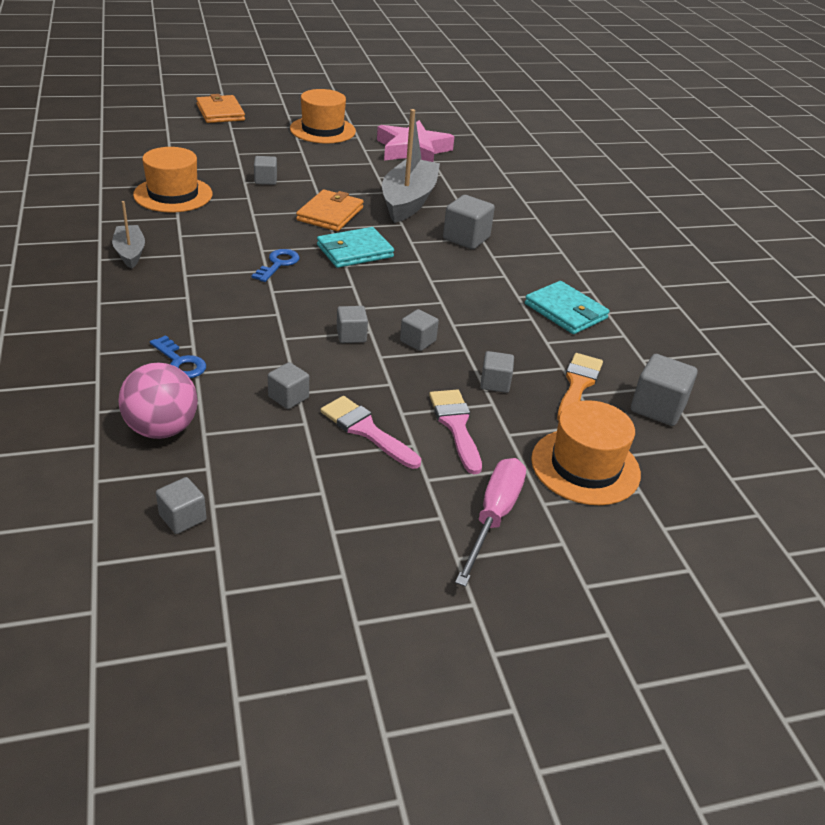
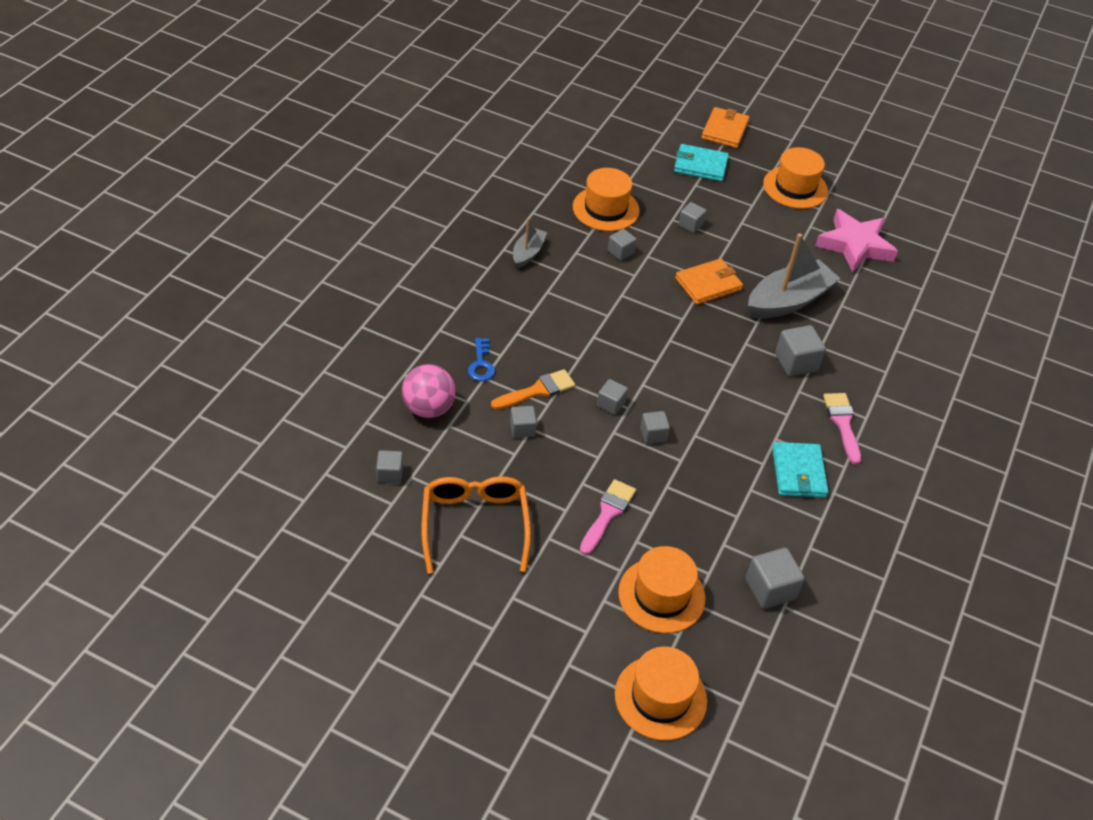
camera: 40 degrees right, 10 degrees up
(278, 264) = (621, 314): blue key -> none
(337, 512) = (475, 524): none -> orange glasses
(354, 251) = (690, 330): turquoise wallet -> turquoise wallet (700, 165)
(366, 430) = (546, 482): pink brush -> pink brush (842, 423)
(493, 517) = (562, 588): pink screwdriver -> none
(495, 383) = (671, 499): grey cube -> grey cube (620, 252)
(578, 385) = (731, 536): orange brush -> orange brush (537, 390)
(696, 557) = (660, 697): none -> orange hat

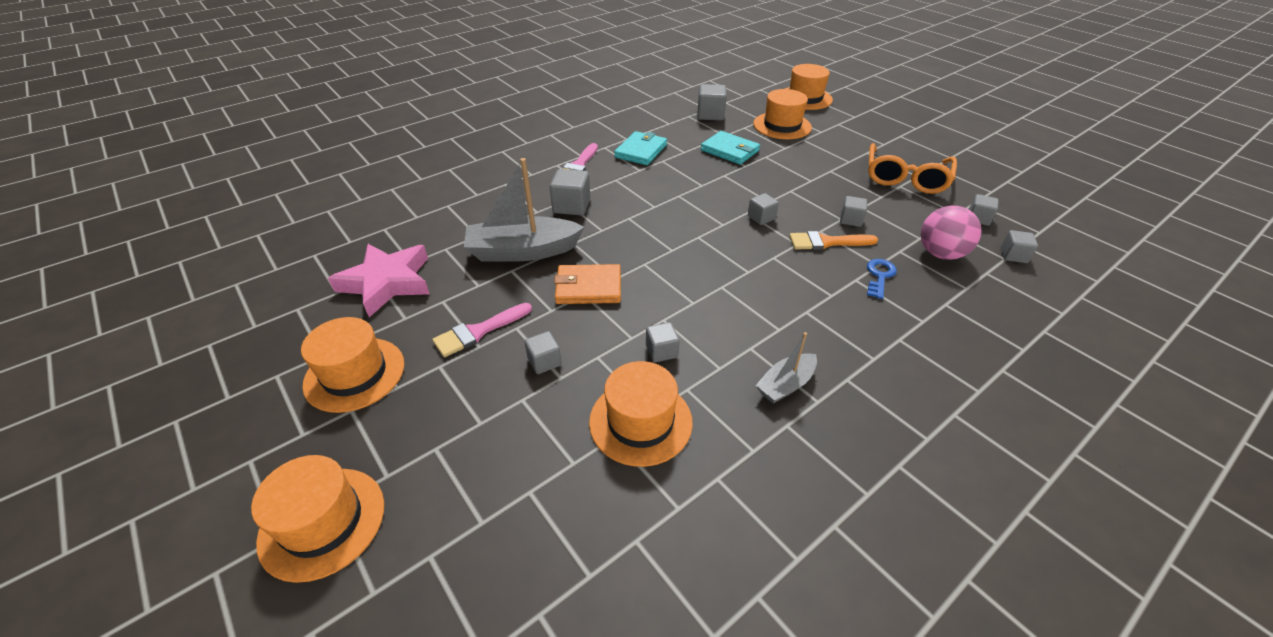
camera: 150 degrees left, 5 degrees down
(607, 513) = (799, 162): pink brush -> pink brush (478, 331)
(653, 434) = (736, 192): grey cube -> grey cube (1013, 255)
(700, 165) = (439, 456): turquoise wallet -> turquoise wallet (730, 150)
(725, 130) = (322, 522): orange wallet -> orange hat

